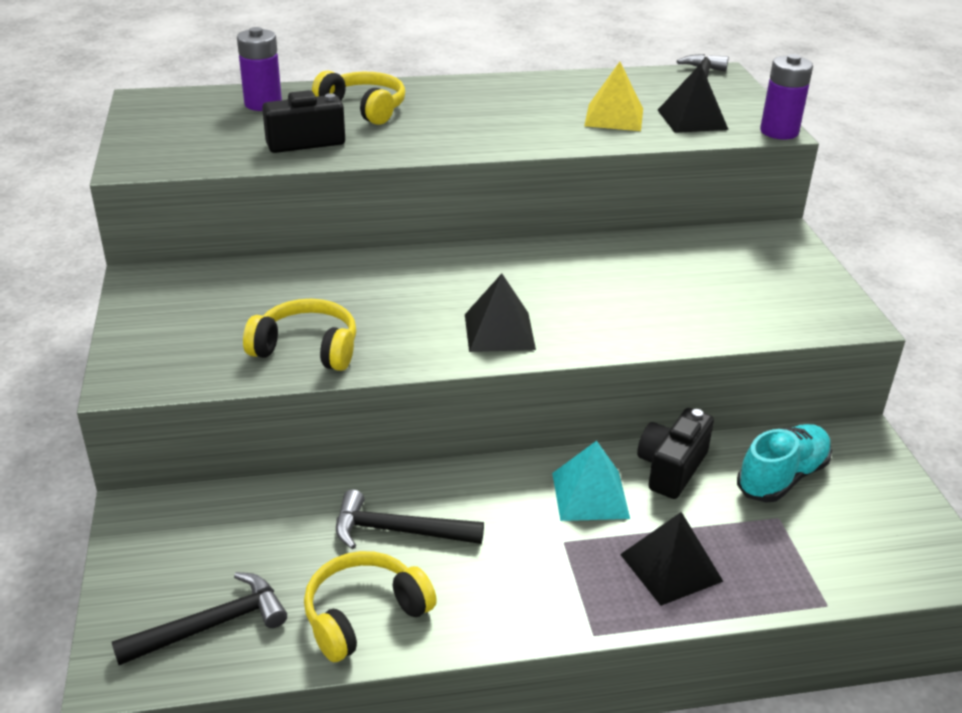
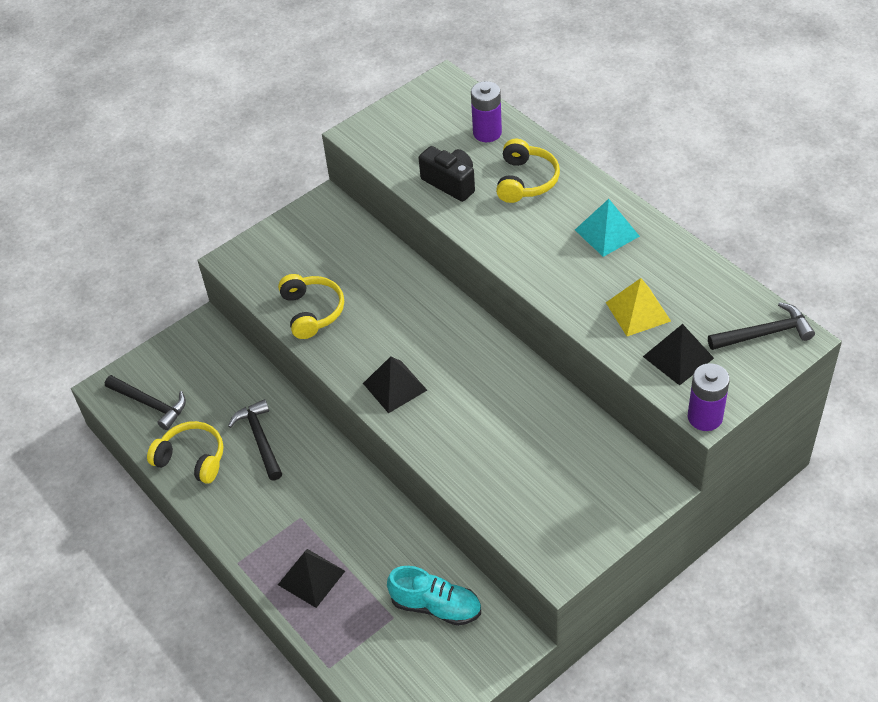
camera: 65 degrees right, 15 degrees up
(590, 495) = (348, 512): turquoise pyramid -> turquoise pyramid (607, 233)
(671, 468) = (403, 543): black camera -> none

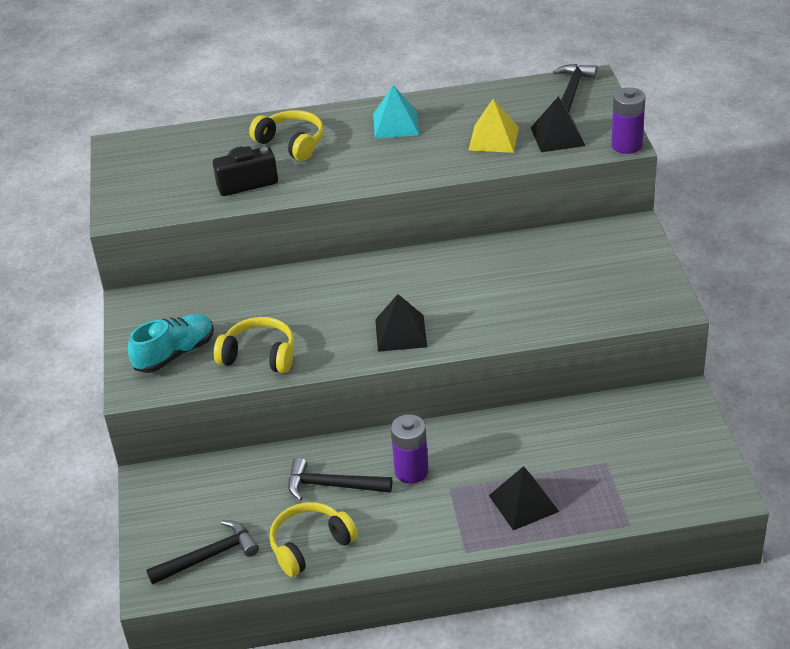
camera: 60 degrees left, 10 degrees down
(436, 606) = (615, 431): turquoise shoe -> turquoise shoe (175, 354)
(487, 133) = (211, 144): purple battery -> purple battery (411, 471)

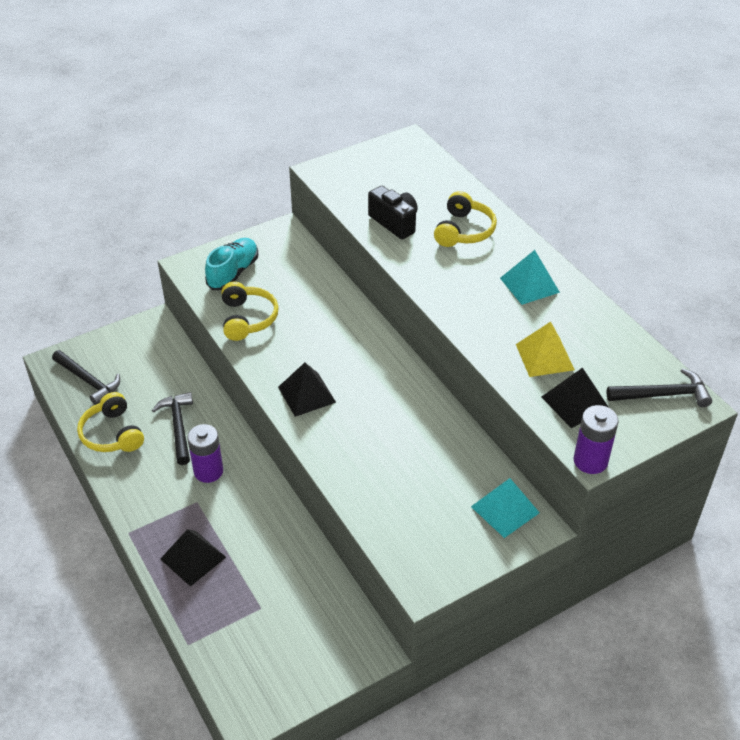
camera: 65 degrees right, 5 degrees up
(175, 354) = (233, 273): turquoise shoe -> turquoise shoe turned 90 degrees counterclockwise
(310, 545) = (112, 434): yellow headphones -> yellow headphones turned 150 degrees counterclockwise
(609, 241) = (505, 509): none -> turquoise pyramid

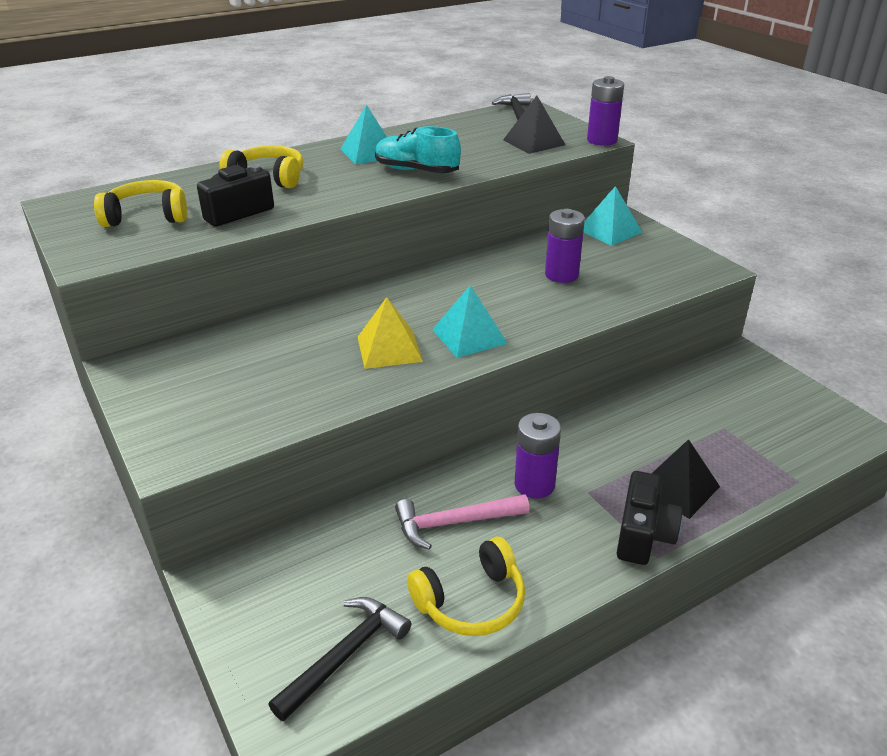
camera: 90 degrees left, 10 degrees down
(149, 528) = (643, 535): none -> black camera
(178, 427) = (454, 523): black hammer -> pink hammer
(233, 273) = (209, 408): turquoise shoe -> turquoise shoe (416, 171)
(247, 319) = (319, 388): yellow headphones -> yellow headphones (147, 216)
(307, 394) = (469, 336): black pyramid -> turquoise pyramid
(407, 460) = (561, 275): none -> purple battery
(544, 357) = (475, 150): yellow pyramid -> yellow pyramid (389, 349)

